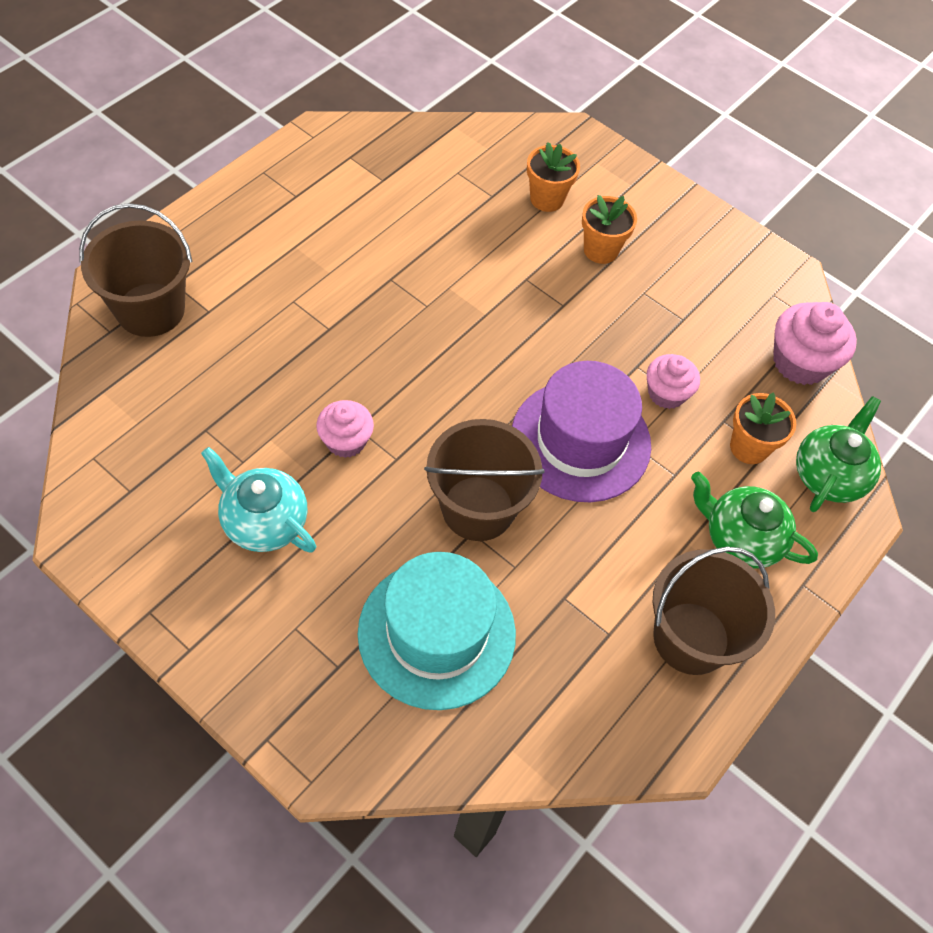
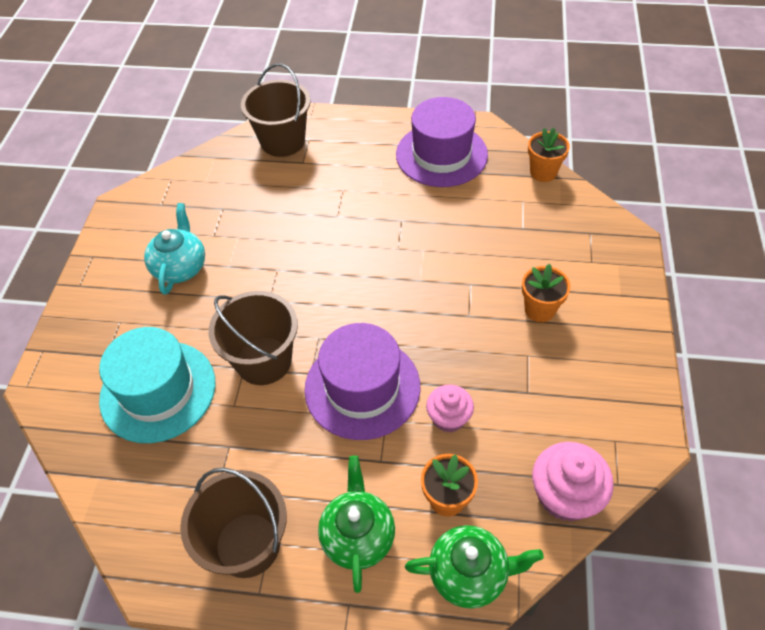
camera: 65 degrees right, 5 degrees down
(328, 188) = (441, 154): none -> purple hat
(346, 441) = (263, 270): pink cupcake -> none
(547, 199) = (552, 256): orange flower pot -> orange flower pot (543, 172)

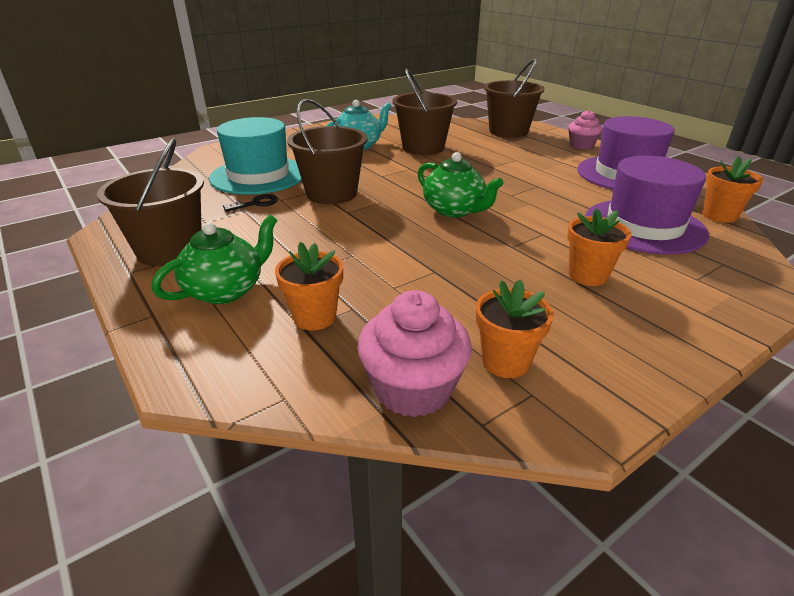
camera: 45 degrees right, 20 degrees down
(221, 430) = (255, 203): none -> black key
(244, 226) = (423, 147): none -> brown bucket
(362, 387) = (366, 234): purple hat -> purple hat (644, 226)
(448, 417) = (398, 281): pink cupcake -> pink cupcake (581, 145)
(469, 573) = (248, 367): green teapot -> green teapot (454, 210)
(580, 429) = (506, 361): none -> orange flower pot

